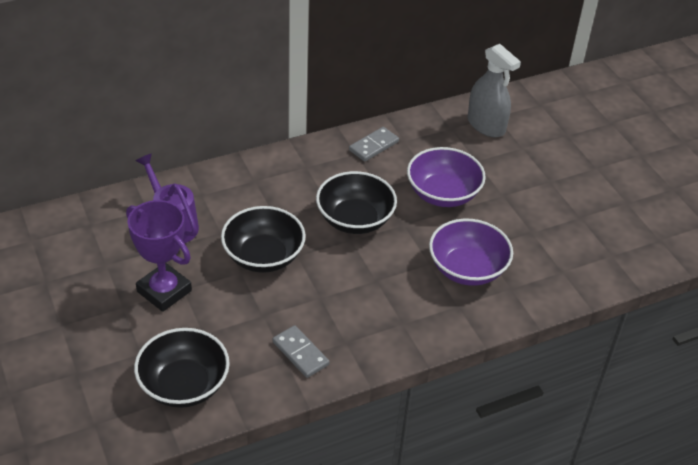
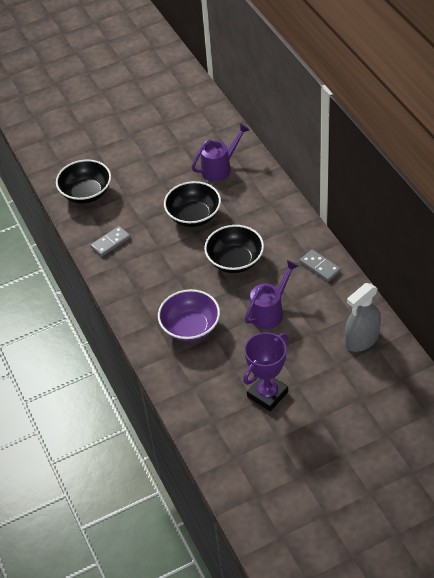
camera: 95 degrees right, 5 degrees up
(164, 291) = (160, 173): purple trophy -> purple trophy (267, 394)
(443, 194) = (270, 311): purple bowl -> purple watering can

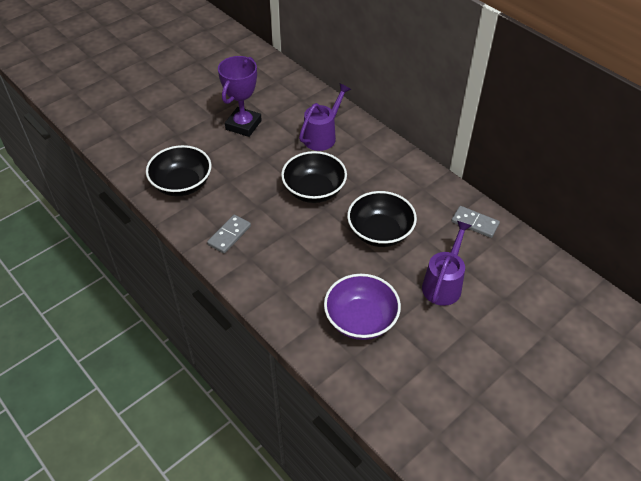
camera: 20 degrees left, 0 degrees up
(267, 394) = (485, 386): purple trophy -> purple trophy (243, 125)
(362, 339) = (559, 297): grey spray bottle -> none

